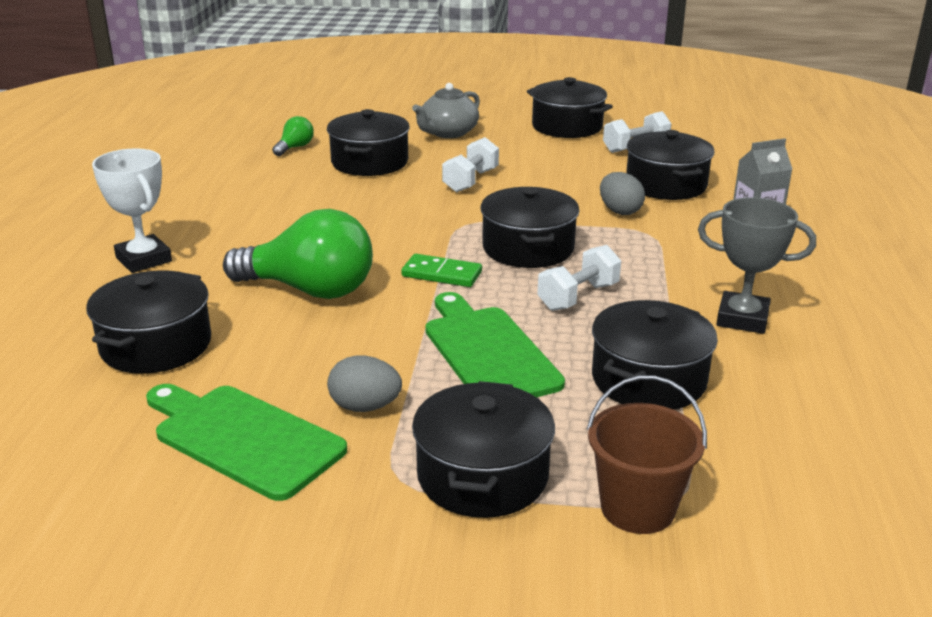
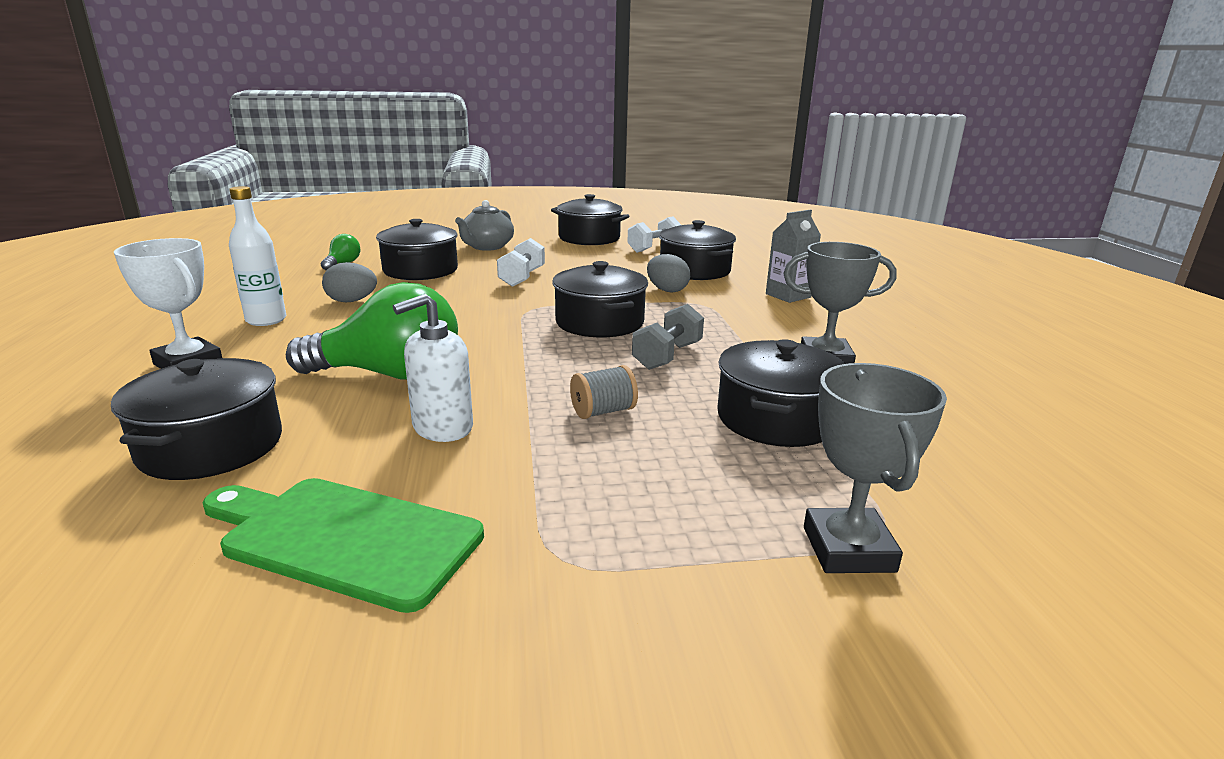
camera: 15 degrees left, 5 degrees down
(213, 216) = (266, 320): none -> white bottle
(341, 351) = (442, 427): none -> white soap dispenser
(365, 407) = (489, 482): grey egg -> grey egg (352, 301)
(442, 274) = (525, 349): green domino -> none
(482, 475) = (658, 539): black pot -> none
(488, 352) = (603, 411): green cutting board -> grey spool
(578, 297) = (667, 356): white dumbbell -> grey dumbbell
(637, 508) = (848, 549): brown bucket -> grey trophy

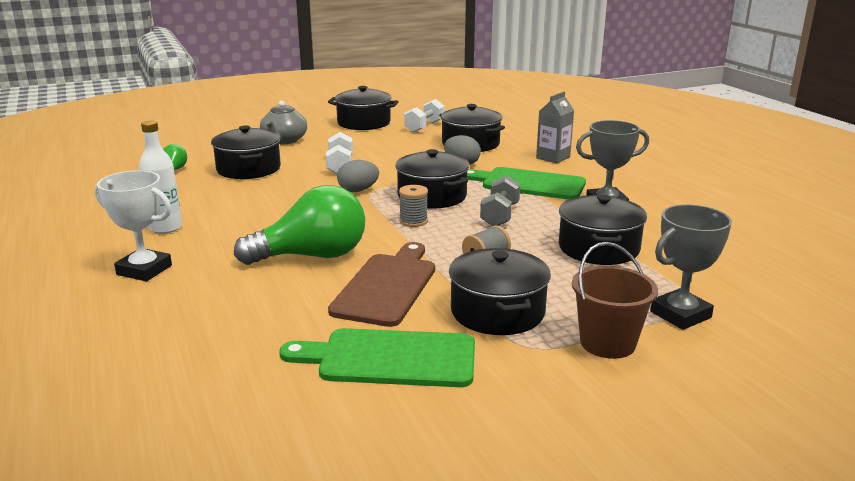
camera: 15 degrees left, 0 degrees up
(211, 446) = (237, 322): black pot -> black pot (497, 312)
(352, 301) = (219, 203): grey egg -> grey egg (358, 190)
(442, 427) = (387, 286): white soap dispenser -> brown cutting board
(551, 349) = (413, 221): none -> grey spool
(693, 578) = (607, 343): none -> brown bucket
(734, 322) = (528, 184): none -> green cutting board
(848, 549) = (680, 315): grey trophy -> grey trophy turned 75 degrees clockwise

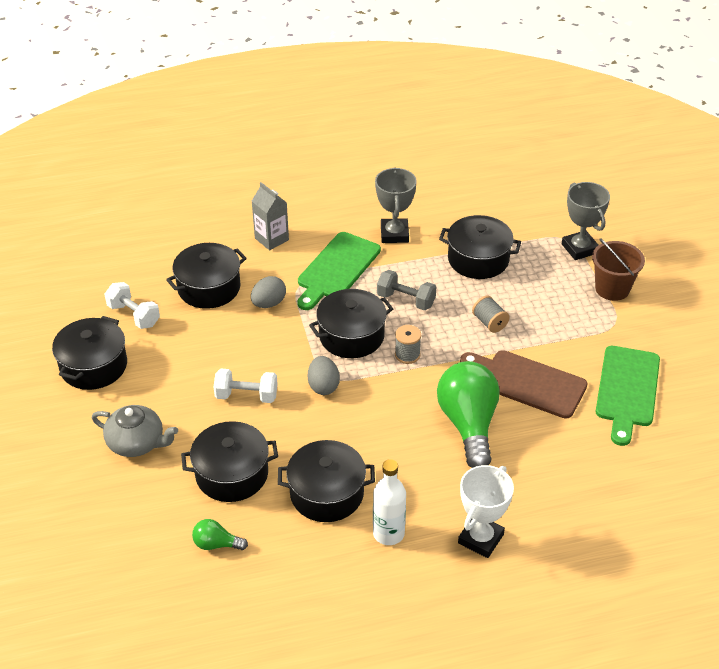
camera: 80 degrees left, 20 degrees up
(497, 312) = (570, 330): black pot -> black pot (327, 493)

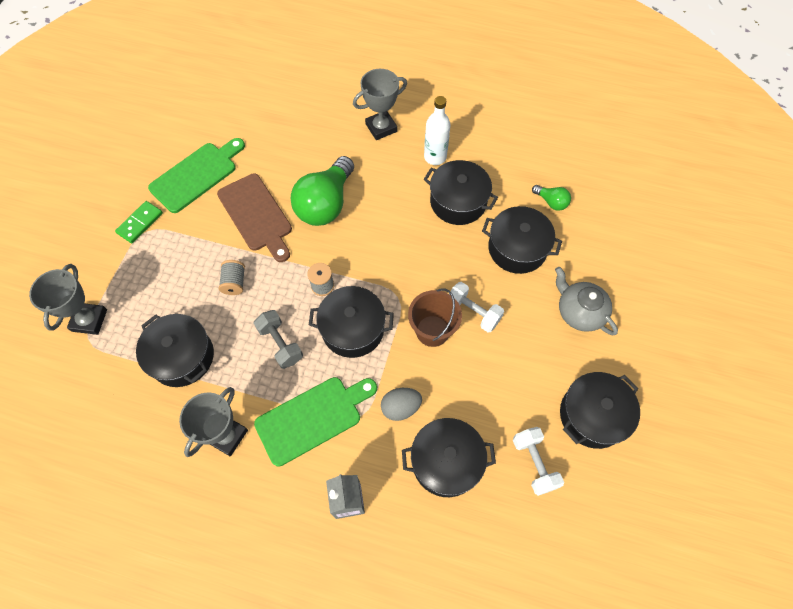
camera: 150 degrees left, 20 degrees up
(323, 386) = (407, 290): grey egg -> none
(480, 539) = (381, 128): white trophy -> grey trophy
(612, 289) = (111, 264): brown bucket -> brown bucket (432, 331)
(628, 327) = (140, 223): none -> green domino

